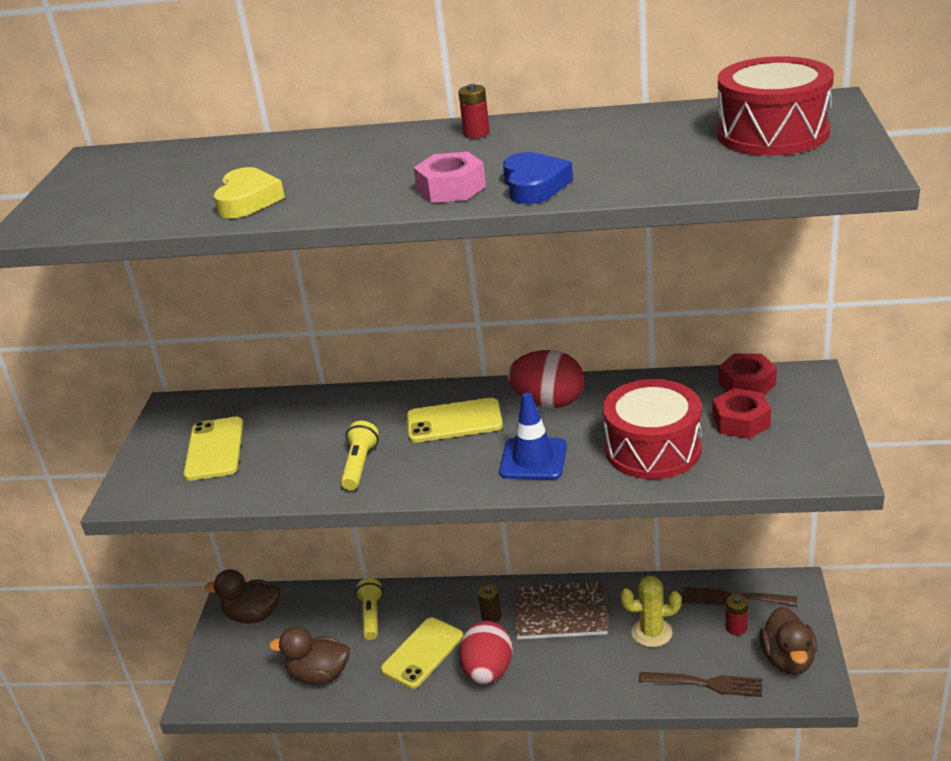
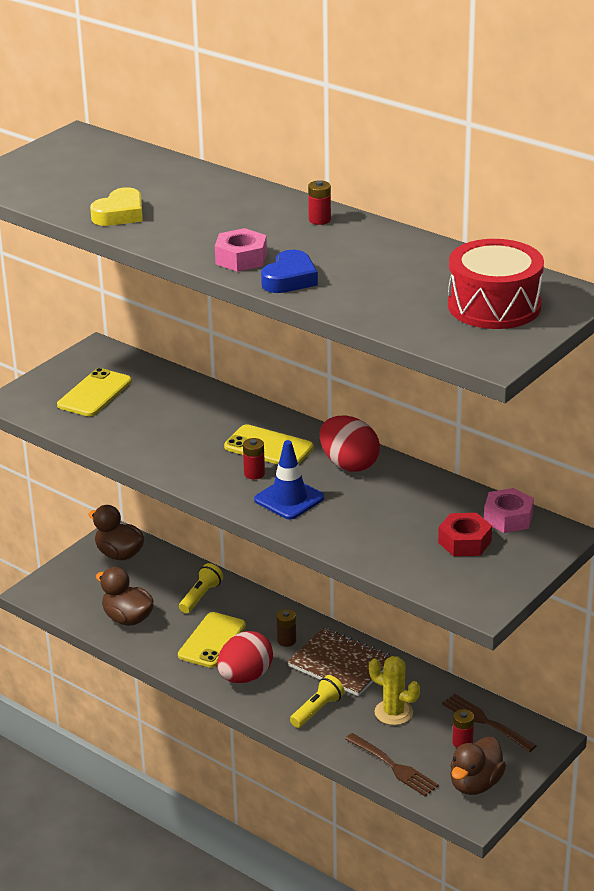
camera: 30 degrees right, 0 degrees up
(359, 465) = (173, 449): yellow flashlight -> yellow flashlight (317, 710)
(422, 653) = (212, 640): yellow phone -> yellow phone turned 45 degrees counterclockwise
(470, 451) = (254, 473): none -> red battery
(653, 449) = (377, 531): red drum -> none
(747, 383) = (508, 518): red nut -> pink nut

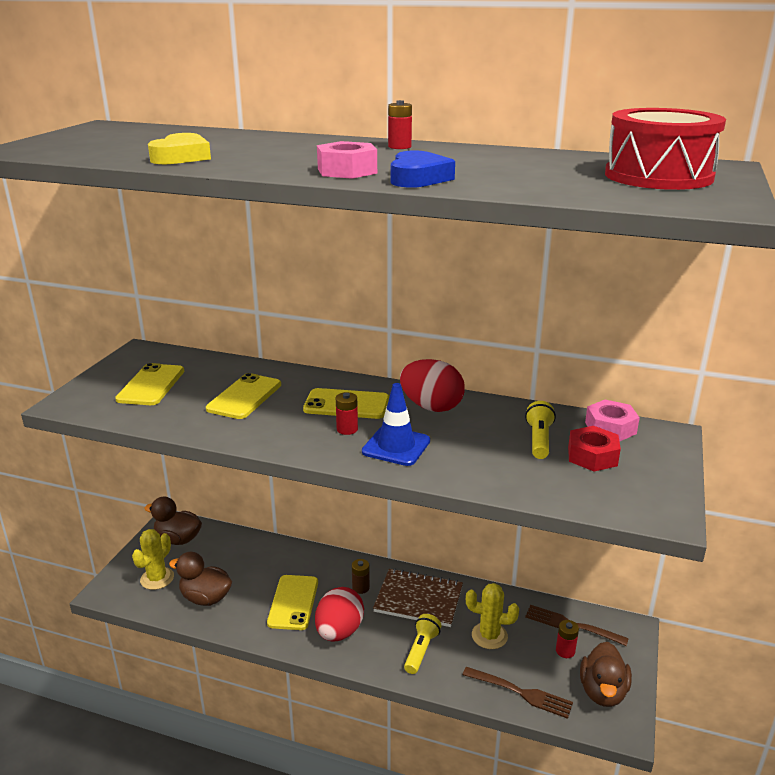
camera: 20 degrees left, 5 degrees down
(86, 590) = (157, 578): none -> yellow cactus
(176, 422) = (244, 397): none -> yellow phone
(200, 596) = (266, 563): yellow flashlight -> yellow flashlight (539, 440)

